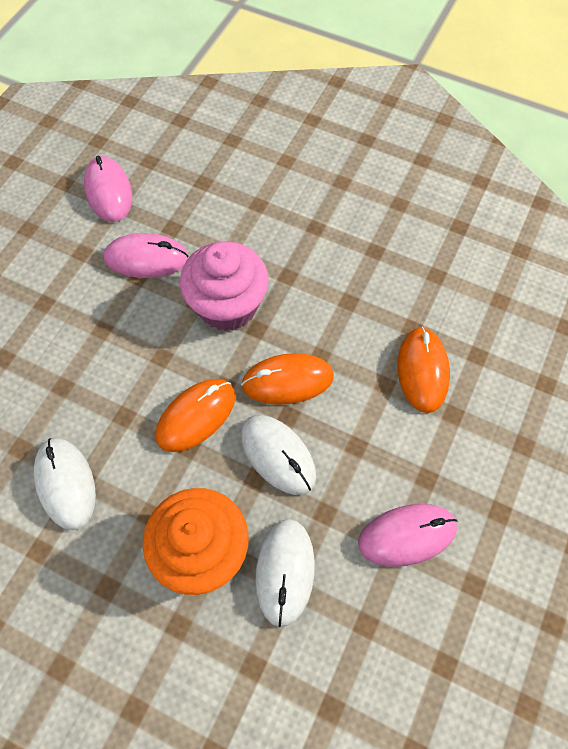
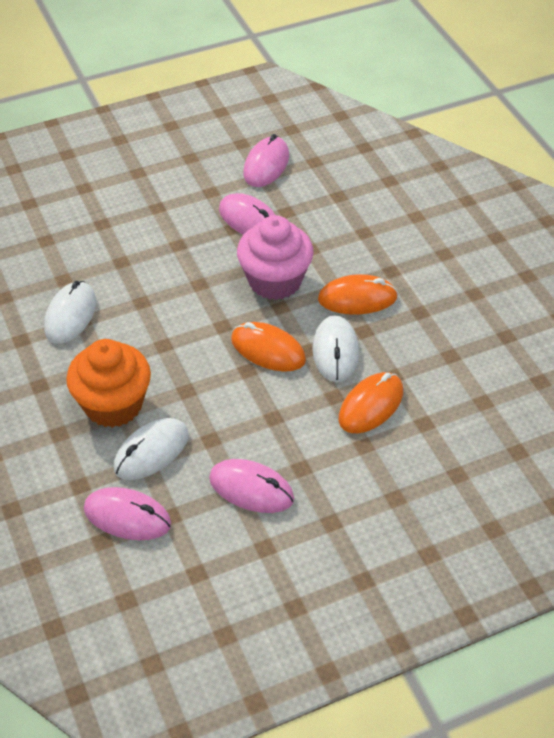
camera: 40 degrees right, 15 degrees down
(196, 416) = (186, 331): orange mouse -> orange mouse (357, 298)
(278, 455) = (215, 387): white mouse -> white mouse (335, 351)
(329, 661) = (127, 516): none -> pink mouse

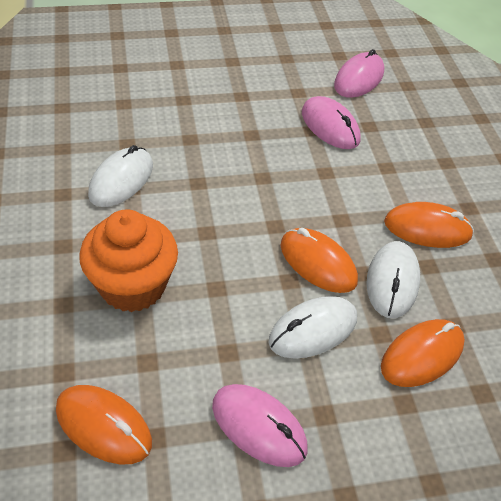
camera: 10 degrees right, 0 degrees up
(127, 516) = (103, 426): pink mouse -> orange mouse
(151, 451) = (157, 351): white mouse -> white mouse (313, 330)
(275, 281) = (342, 191): pink cupcake -> none

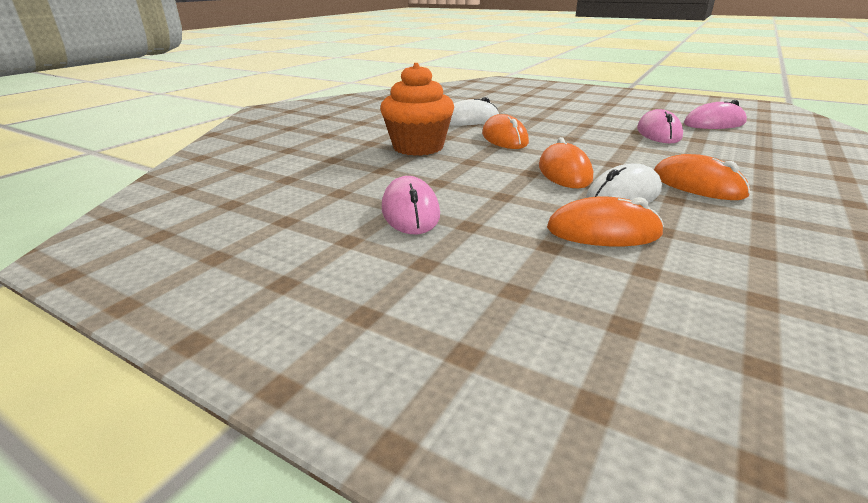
camera: 45 degrees right, 20 degrees down
(103, 426) = (320, 179): orange mouse -> orange mouse (504, 138)
(313, 330) = (517, 193): white mouse -> none

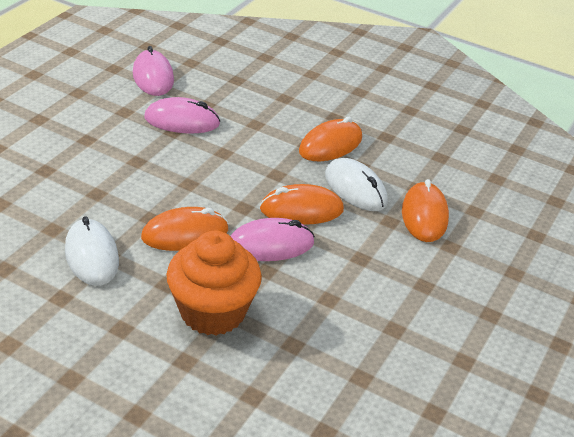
camera: 95 degrees left, 10 degrees up
(410, 211) = (403, 321): pink mouse -> pink mouse (270, 244)

